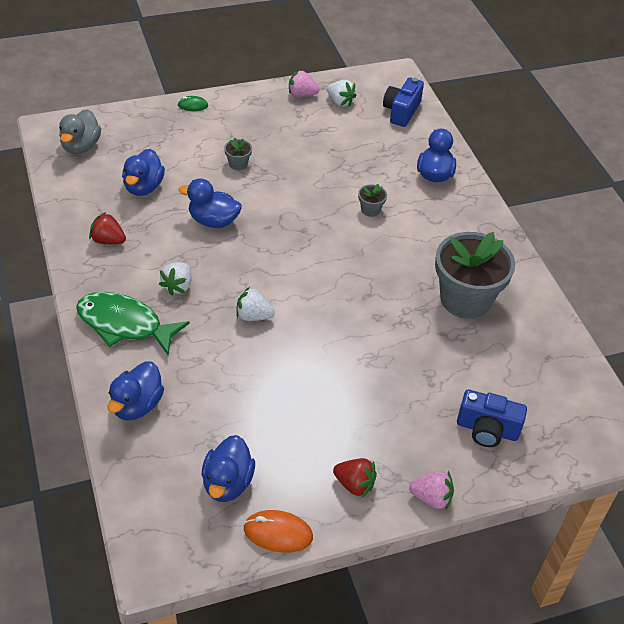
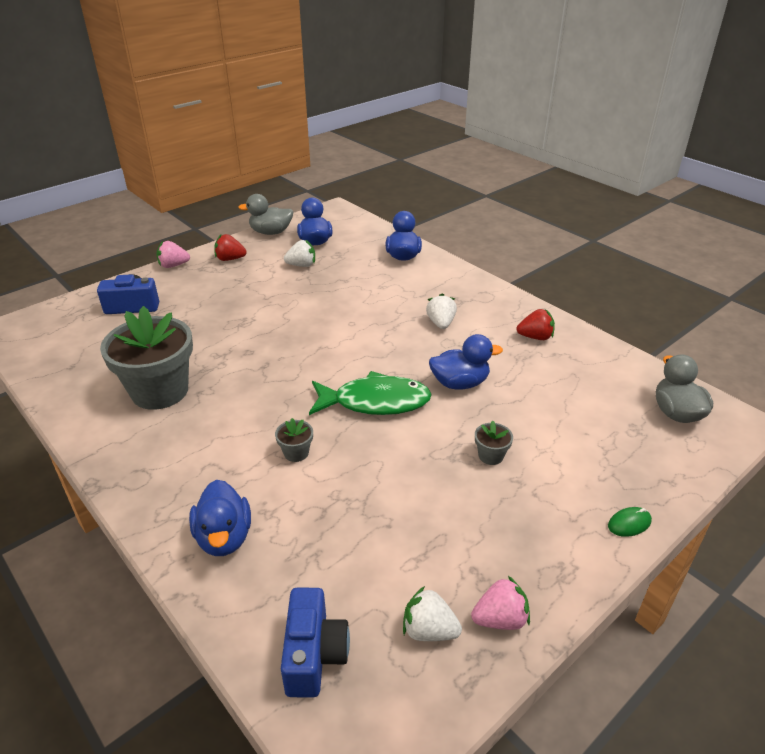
camera: 160 degrees right, 10 degrees down
(124, 324) = (456, 290): green fish -> green fish (375, 402)
(143, 187) = (561, 392): blue duck -> none
(253, 316) = (360, 322): white strawberry -> white strawberry (302, 265)
(278, 533) = (271, 232): orange mouse -> grey duck

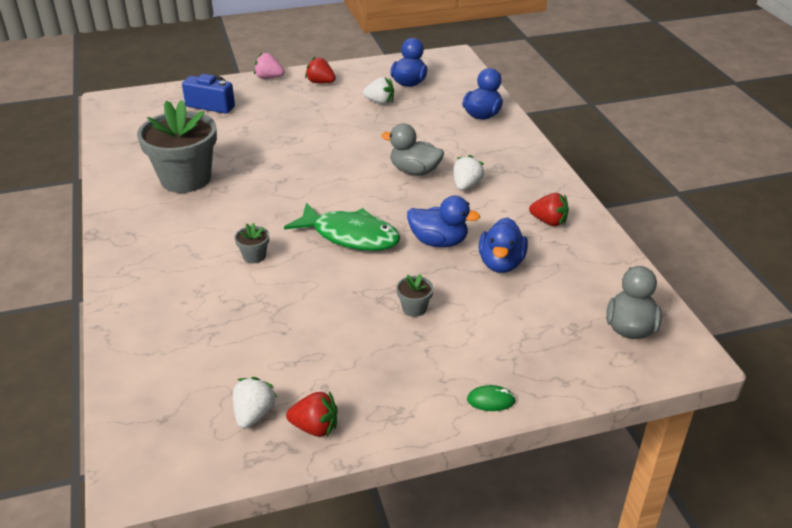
camera: 25 degrees right, 0 degrees up
(224, 537) = (156, 299): blue duck -> blue duck (501, 263)
(271, 232) = (375, 65): grey duck -> grey duck (414, 171)
(314, 654) = (160, 398): blue camera -> none
(429, 630) = (254, 414): white strawberry -> white strawberry turned 60 degrees clockwise
(500, 619) = (315, 427): pink strawberry -> red strawberry

